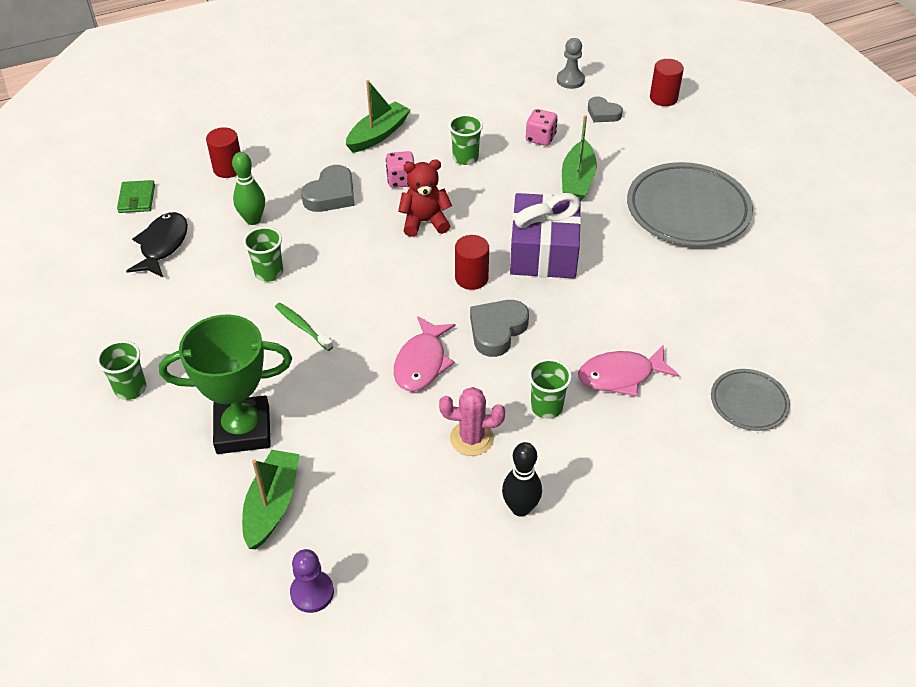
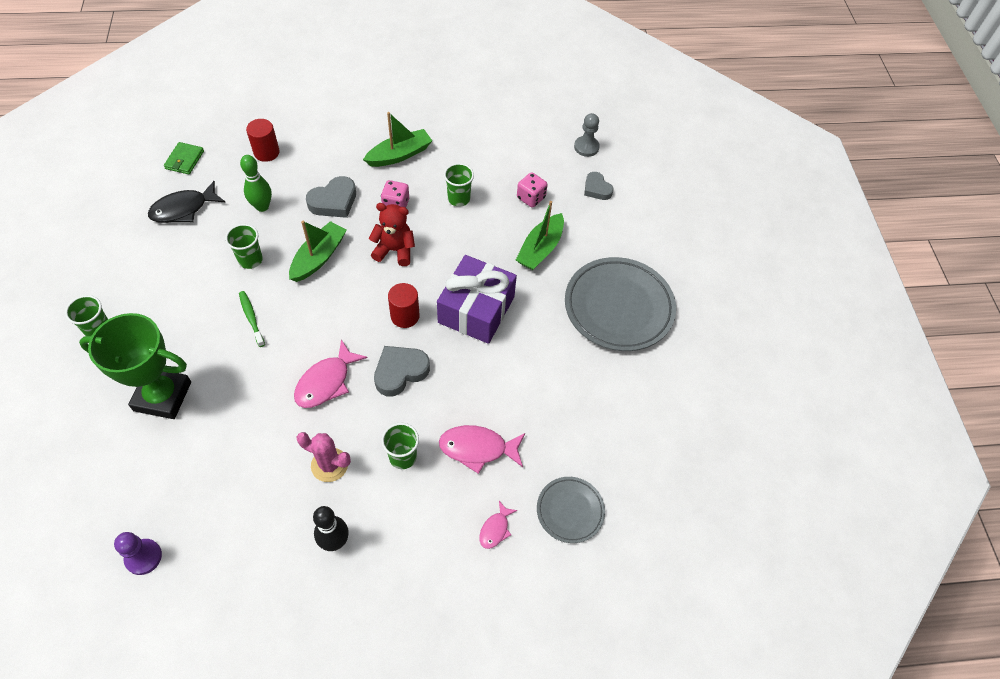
camera: 15 degrees right, 10 degrees up
(163, 245) = (183, 209): black fish -> black fish turned 150 degrees counterclockwise
(272, 505) = (152, 470): green boat -> green boat (319, 257)
(663, 98) = (657, 189): red cylinder -> none
(683, 443) = (495, 529): none -> pink fish

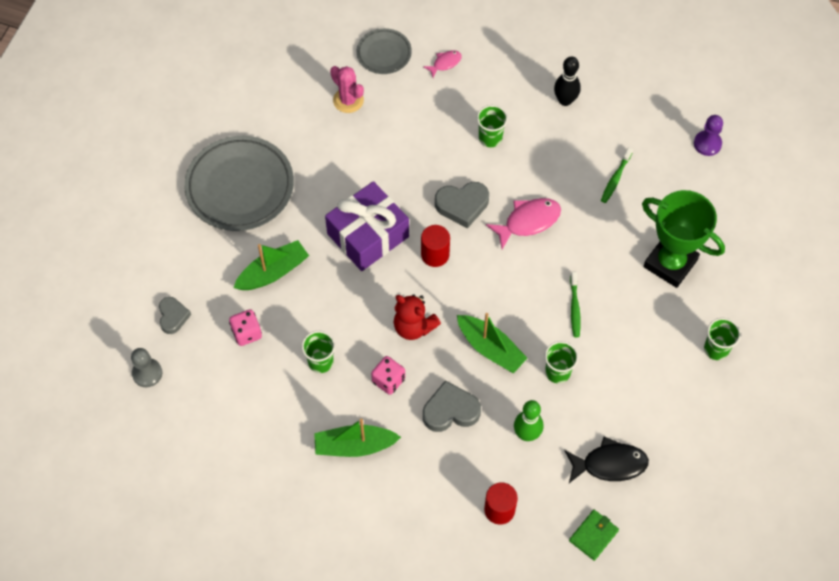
camera: 150 degrees left, 5 degrees up
(246, 466) = (615, 179): none -> green toothbrush
(319, 257) = (490, 348): green boat -> green boat turned 105 degrees counterclockwise
(329, 465) = (550, 154): pink cactus -> pink cactus (348, 100)
(477, 448) = (429, 121): pink fish -> none

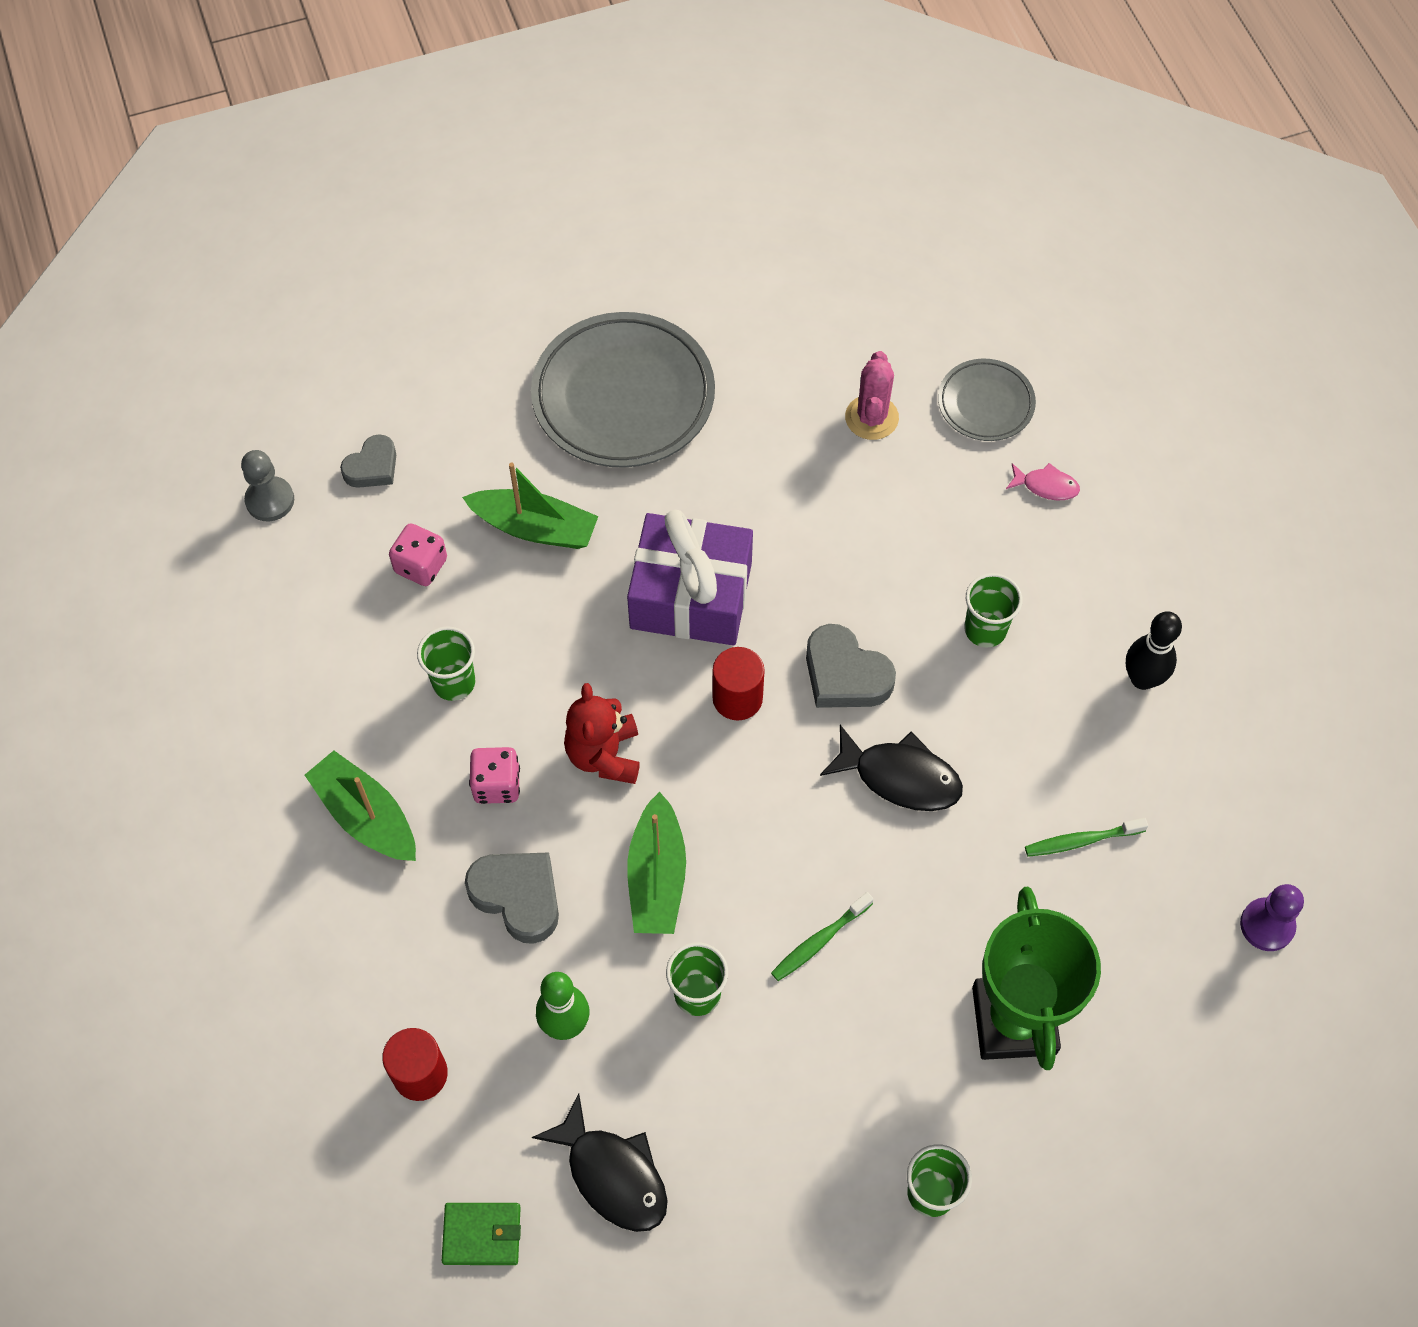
camera: 50 degrees right, 0 degrees up
(528, 221) = (900, 777): pink fish -> black fish

